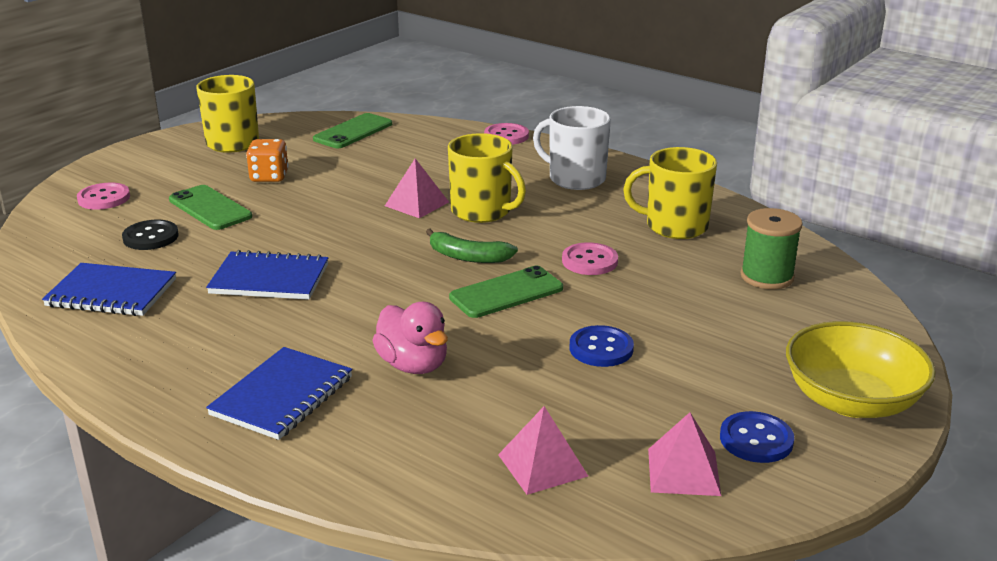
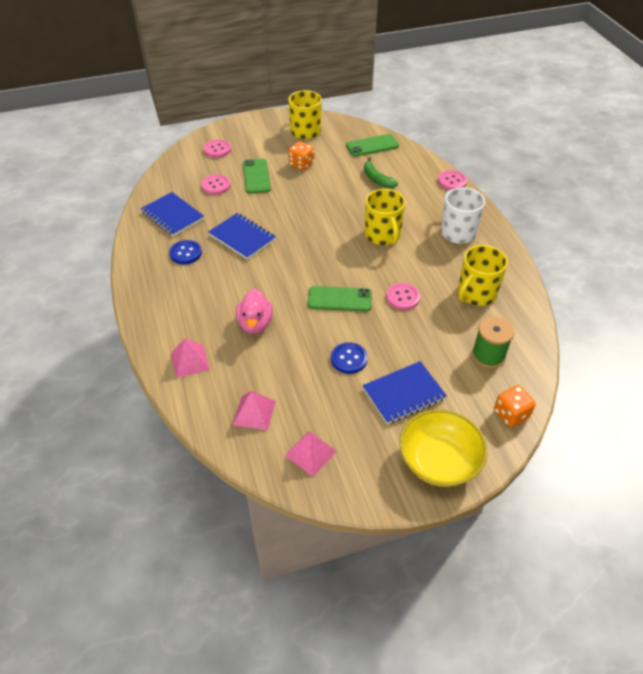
camera: 35 degrees right, 20 degrees up
(151, 237) = (216, 185): black button -> pink button
(282, 396) = (187, 313): blue notebook -> blue notebook (404, 394)
(416, 204) = (354, 215): pink pyramid -> pink pyramid (190, 361)
(468, 257) = (344, 265): green banana -> green banana (377, 179)
(675, 226) = (476, 294): yellow mug -> yellow mug turned 90 degrees counterclockwise
(756, 440) = (364, 455): blue button -> blue button (185, 253)
(866, 319) = (511, 414): none -> orange dice

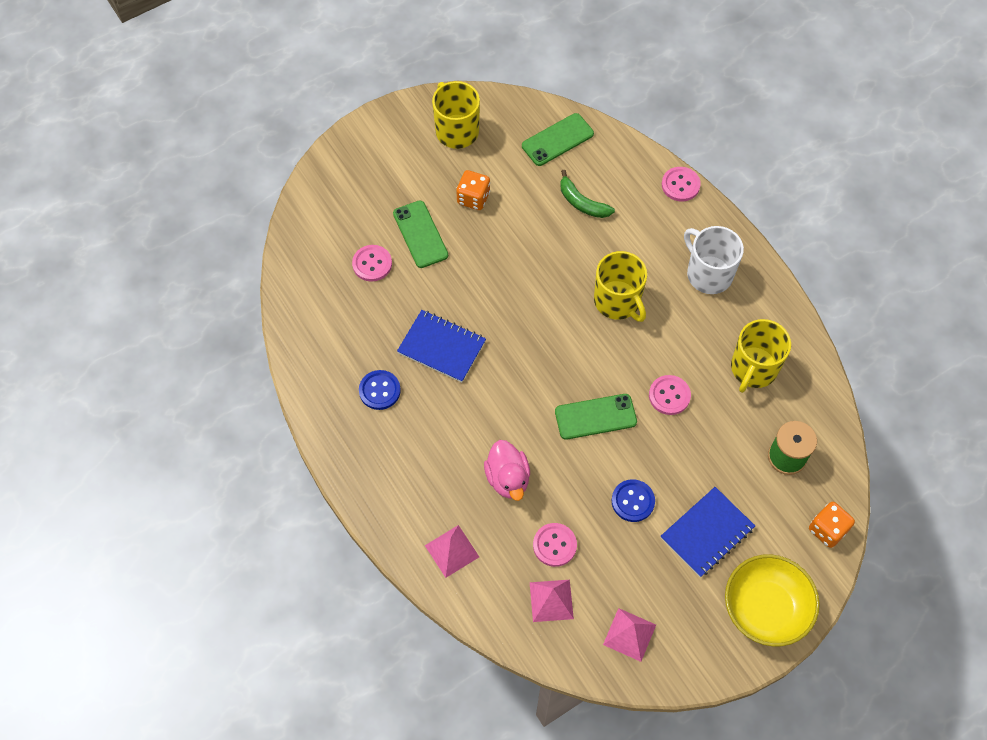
camera: 15 degrees left, 15 degrees up
(172, 216) = (336, 331): blue notebook -> none
(217, 149) = (347, 195): pink button -> pink button (554, 545)

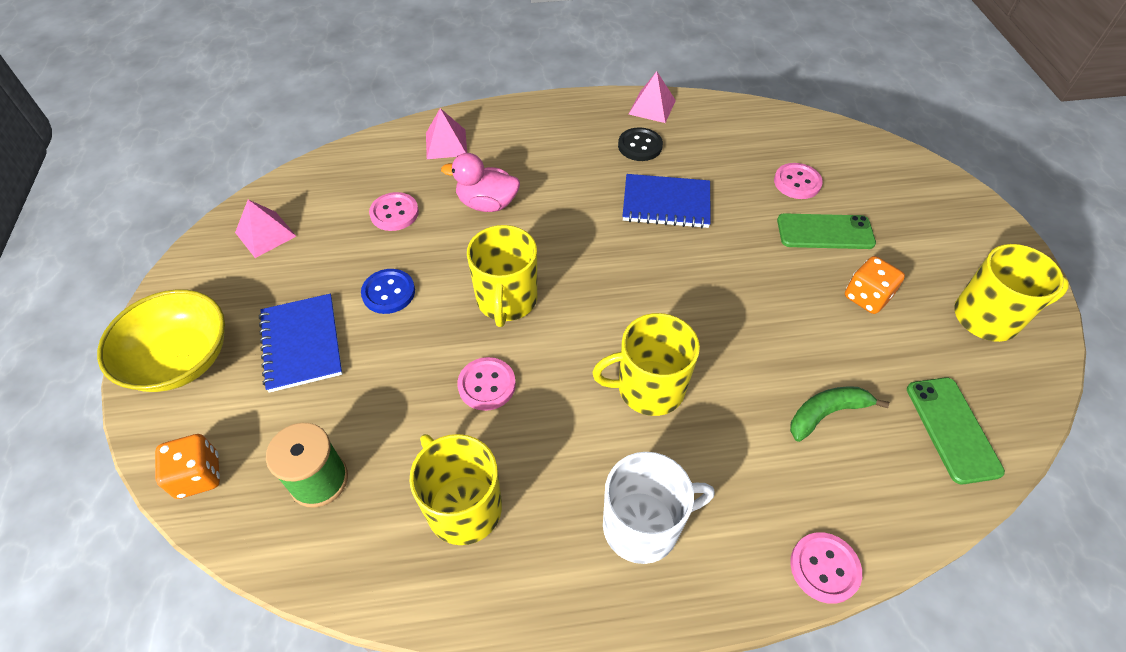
camera: 115 degrees right, 10 degrees down
(379, 390) = (640, 146): blue button -> black button
(442, 347) = (666, 203): blue notebook -> blue notebook turned 45 degrees clockwise
(551, 600) = (346, 192): pink pyramid -> pink pyramid (652, 107)
(595, 417) = (506, 300): green phone -> yellow mug

